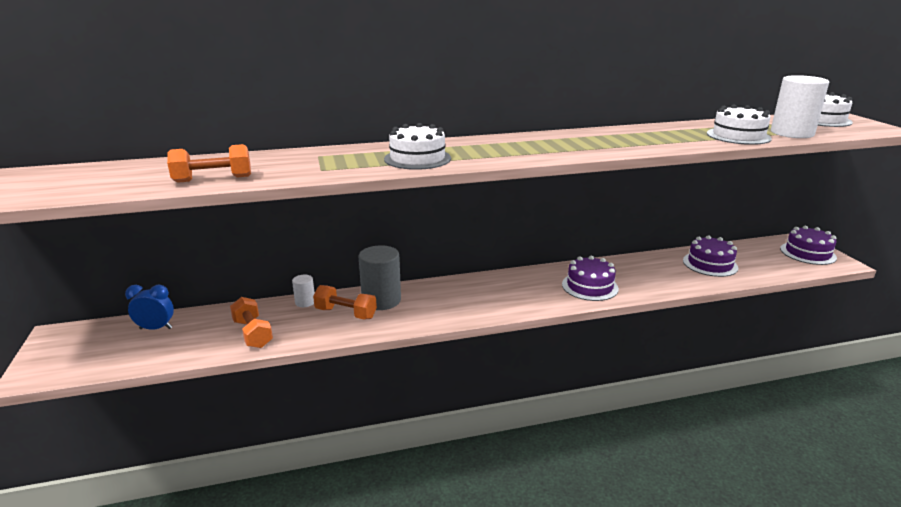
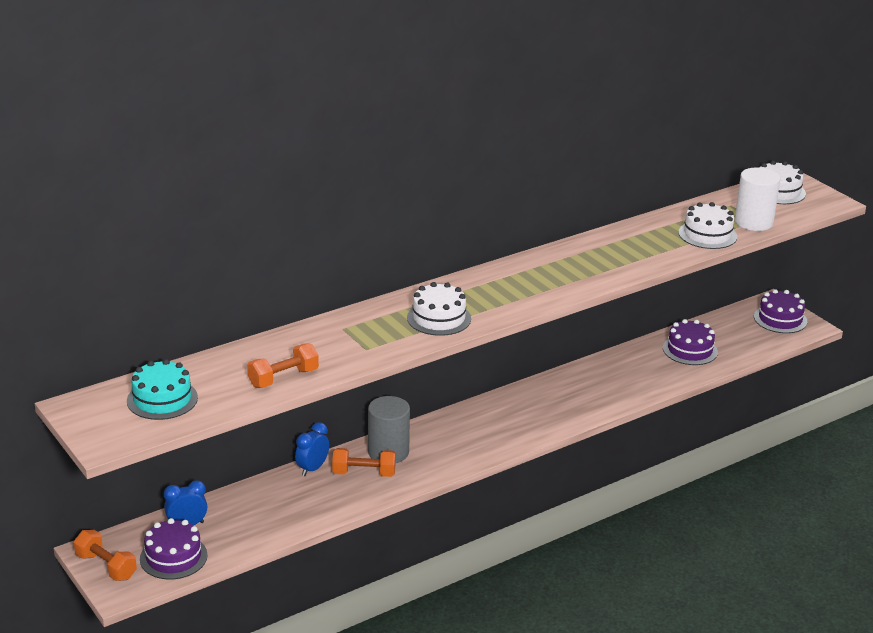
camera: 20 degrees left, 5 degrees up
(81, 180) = (162, 399): none -> turquoise cake
(253, 334) = (290, 511): orange dumbbell -> orange dumbbell (106, 566)
(305, 302) = (312, 469): white cylinder -> blue clock
(590, 286) = (583, 399): purple cake -> purple cake (173, 557)

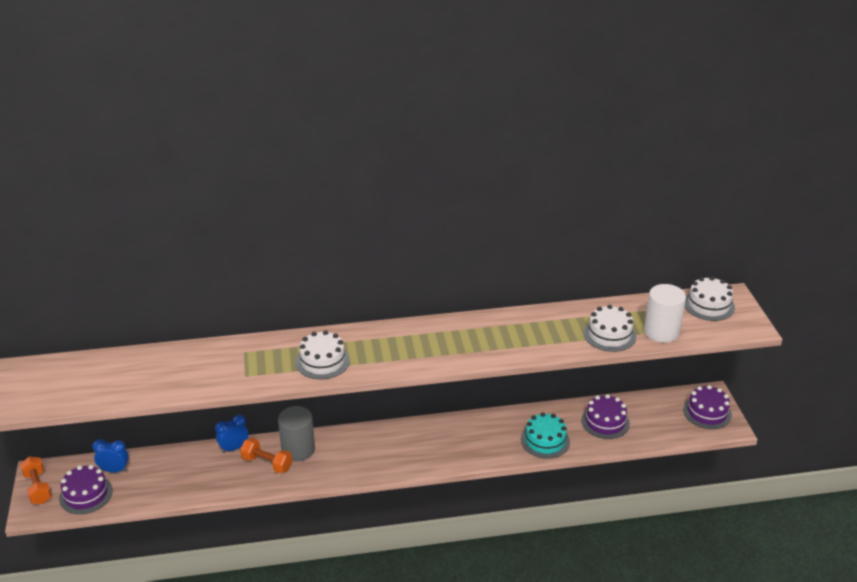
camera: 25 degrees right, 5 degrees up
(162, 399) = (68, 381): turquoise cake -> turquoise cake (545, 441)
(283, 378) = (164, 386): orange dumbbell -> none

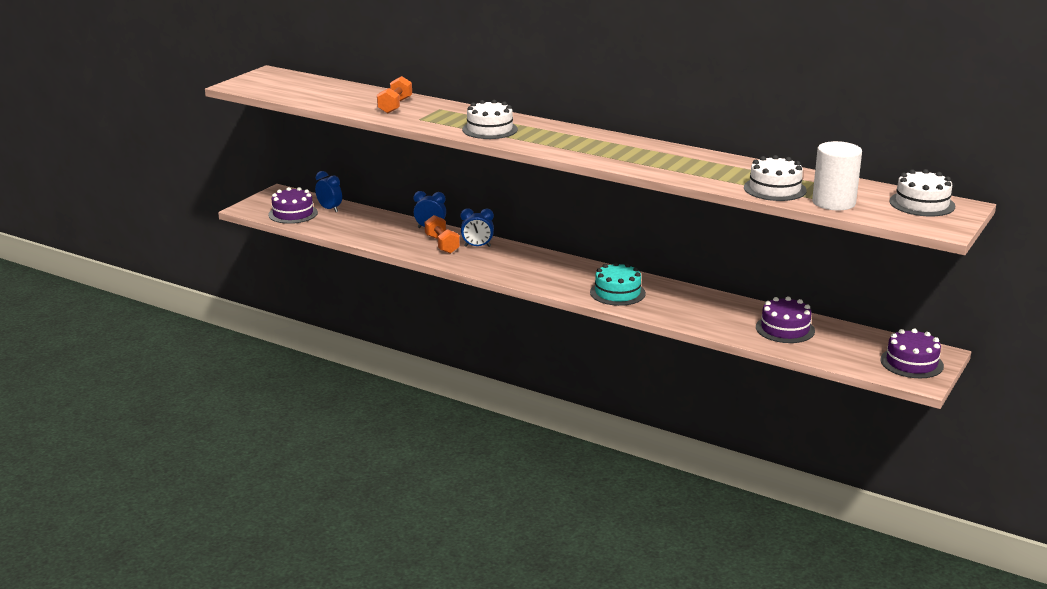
camera: 40 degrees right, 10 degrees down
(38, 488) = (268, 199): orange dumbbell -> orange dumbbell (395, 106)
(298, 450) = (477, 246): grey cylinder -> blue clock
(545, 441) = (703, 318): turquoise cake -> turquoise cake (617, 293)

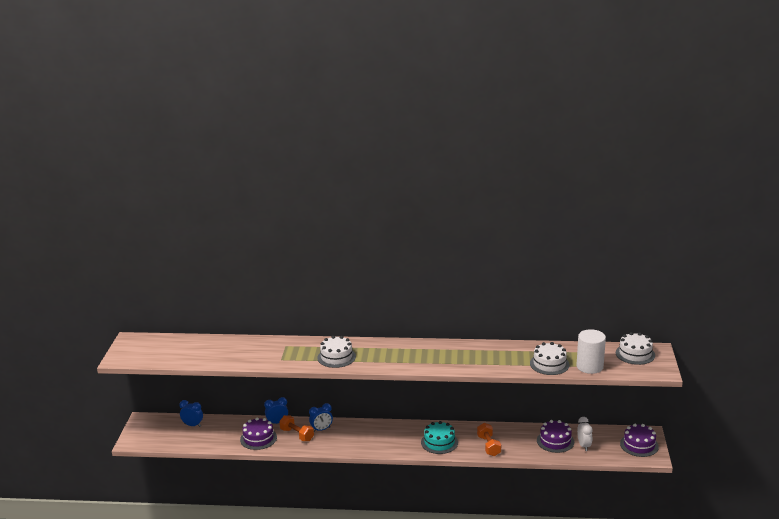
camera: 25 degrees left, 0 degrees up
(293, 213) = (169, 437): purple cake -> purple cake (258, 438)
(395, 106) = (253, 351): orange dumbbell -> orange dumbbell (488, 446)
(823, 344) = (584, 446): none -> white clock

